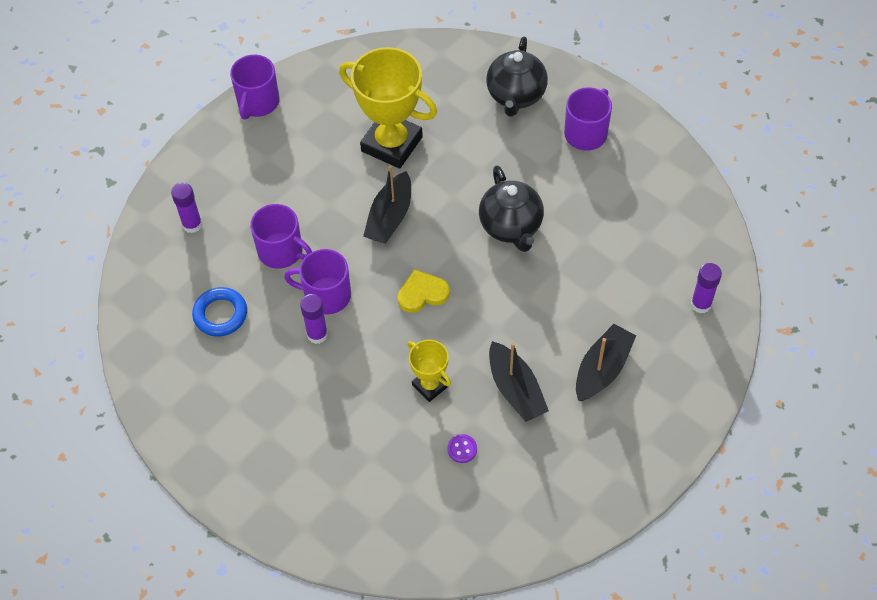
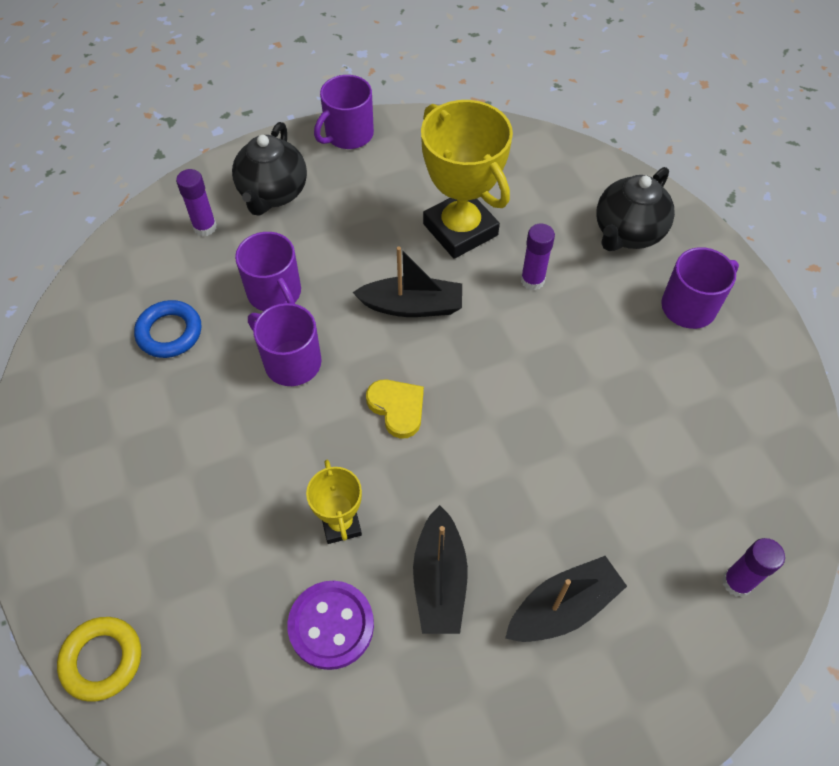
camera: 25 degrees right, 0 degrees up
(317, 334) = (254, 401): purple glue stick -> purple glue stick (532, 280)
(324, 540) = (102, 660): none -> yellow ring
(390, 217) = (412, 306): black boat -> black boat turned 135 degrees counterclockwise
(422, 293) = (397, 408): yellow heart -> yellow heart turned 45 degrees clockwise
(462, 449) = (331, 625): purple button -> purple button, size x2.08
(511, 226) = (543, 376): black teapot -> black teapot (273, 193)

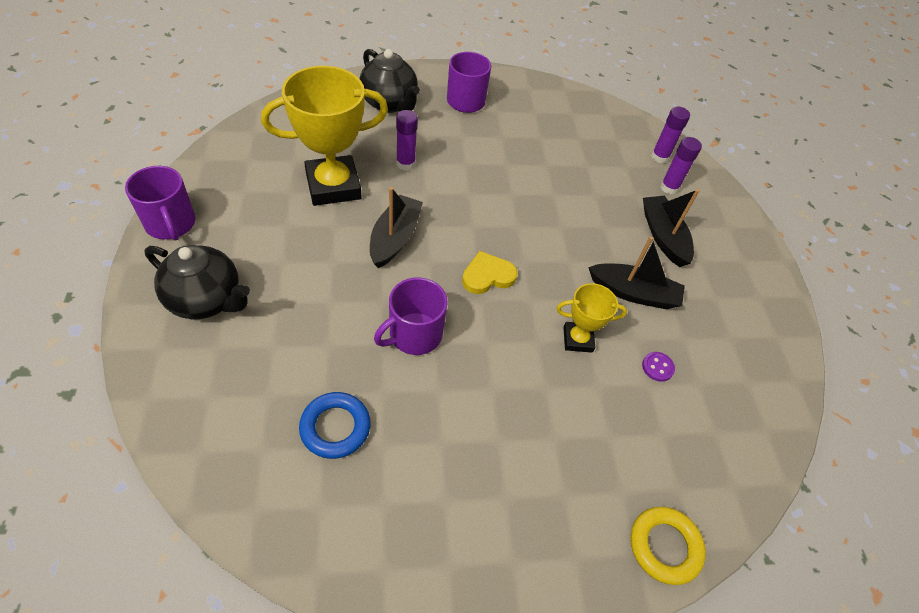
camera: 80 degrees left, 5 degrees down
(205, 227) = (214, 368): purple glue stick -> purple glue stick (669, 187)
(275, 293) = (332, 328): purple mug -> none
(331, 625) = (657, 367): purple button -> purple button, size x0.48

